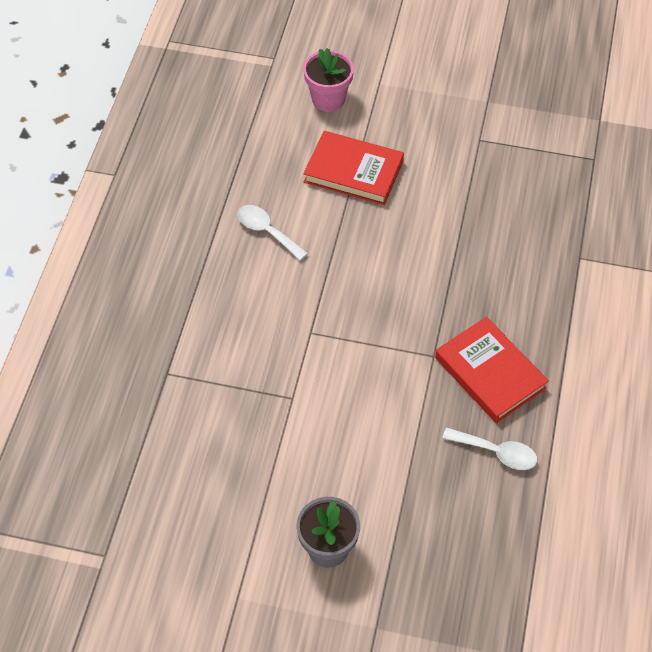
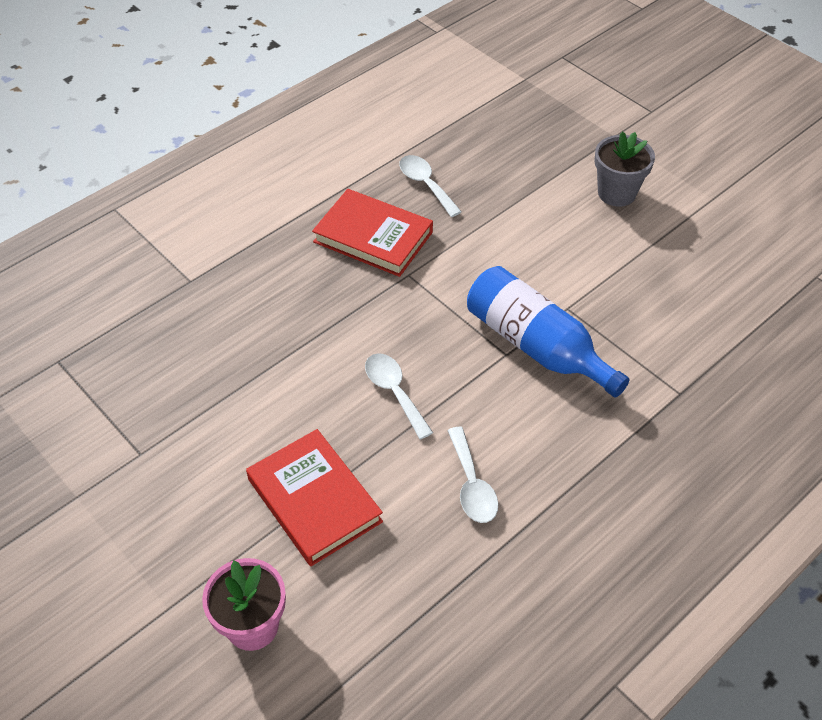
camera: 145 degrees left, 5 degrees down
(294, 352) = (536, 345): none -> blue bottle
(364, 261) = (394, 392): none -> white spoon
(490, 373) = (373, 237): red book -> red book turned 60 degrees counterclockwise

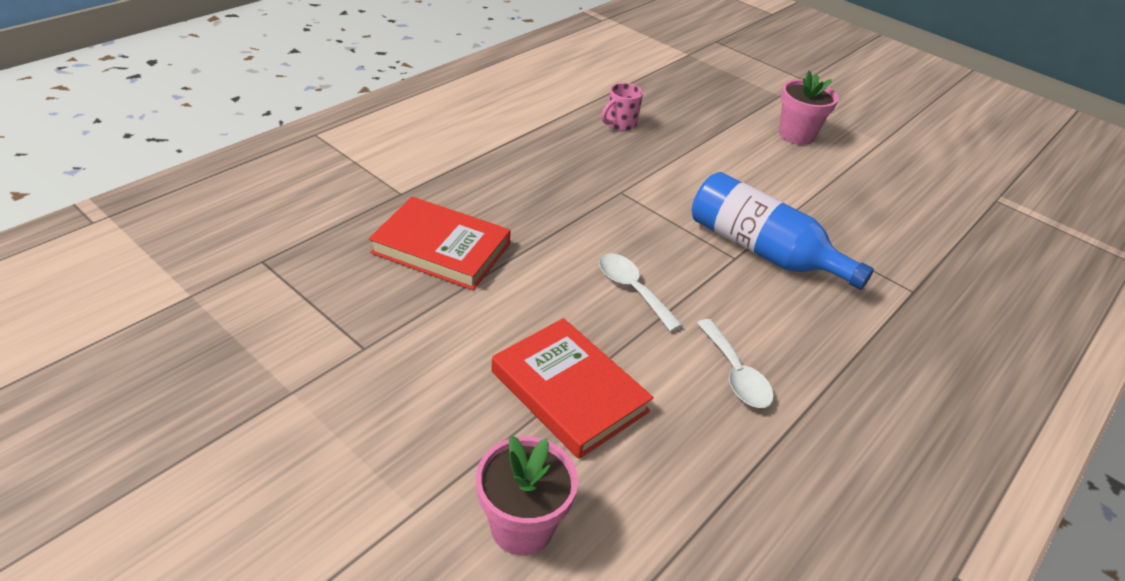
camera: 10 degrees left, 10 degrees down
(373, 237) = (580, 162): red book -> red book (441, 248)
(425, 184) = (620, 124): white spoon -> pink mug
(616, 193) = (796, 135): grey flower pot -> pink flower pot

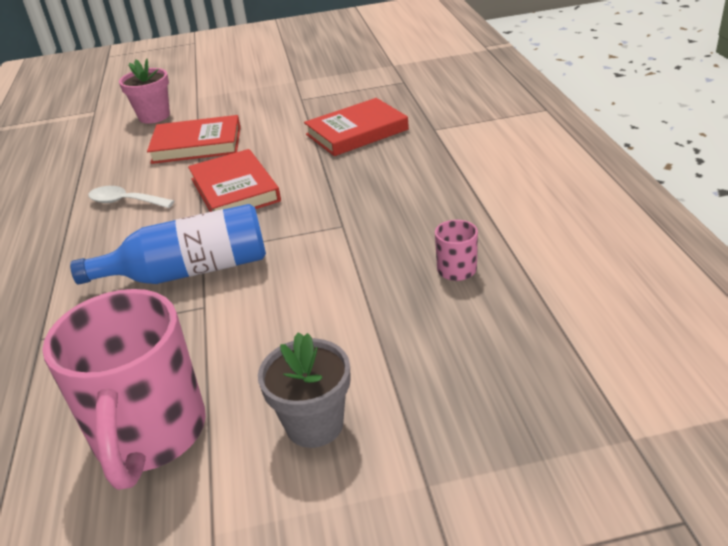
camera: 135 degrees right, 5 degrees down
(632, 289) = (235, 190): white spoon -> red book
(796, 135) = (314, 424): pink flower pot -> grey flower pot
(880, 187) = (150, 435): none -> pink mug

